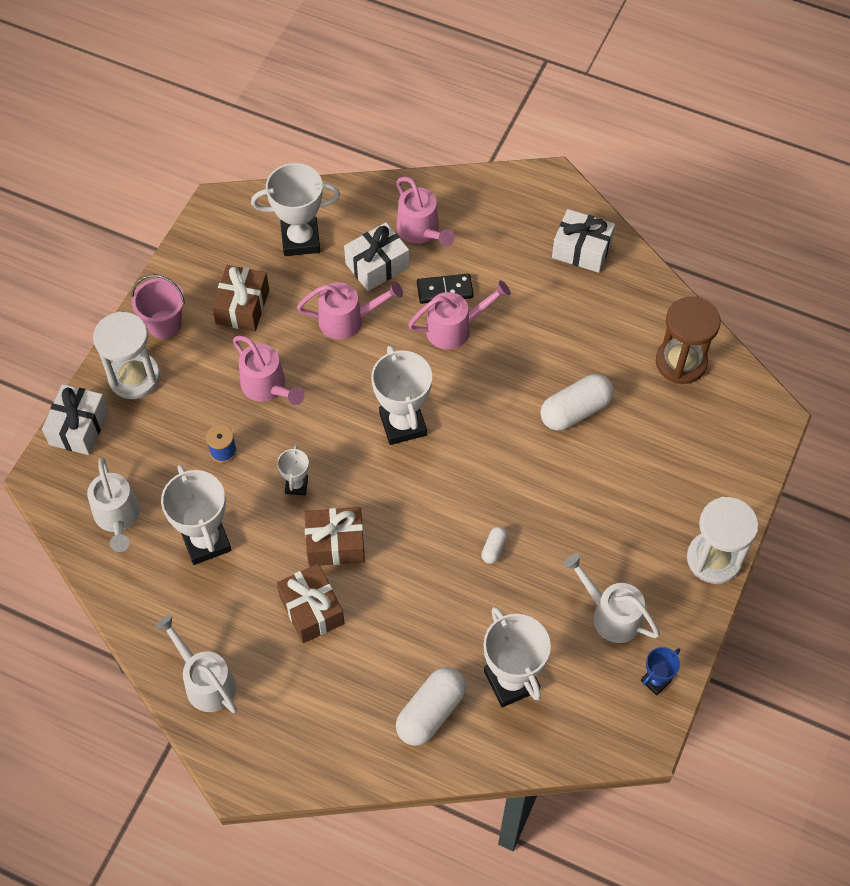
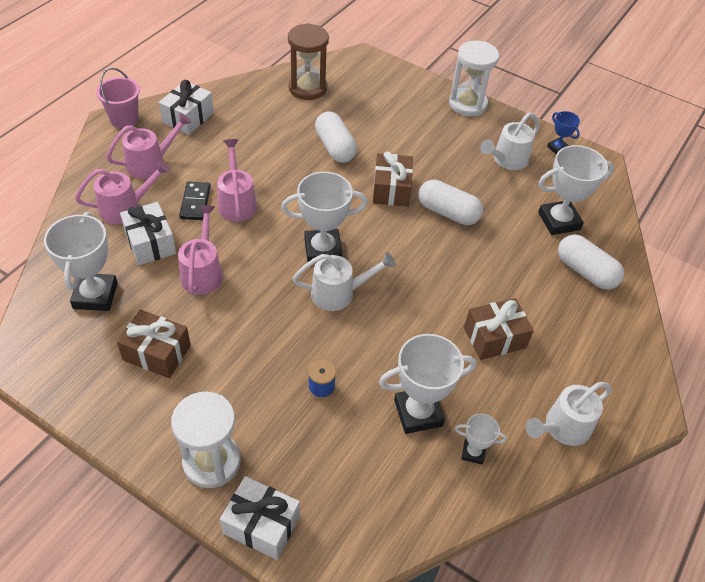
camera: 85 degrees left, 10 degrees down
(118, 518) = (381, 492): white watering can -> white watering can (339, 293)
(164, 324) = (152, 426): pink bucket -> pink bucket (124, 119)
(268, 387) = (258, 342): pink watering can -> pink watering can (151, 163)
(296, 485) = (369, 333): white trophy -> white trophy (473, 452)
(335, 543) = (432, 312): brown gift -> brown gift (391, 189)
(494, 548) = (448, 212): white capsule -> white capsule, size x2.07

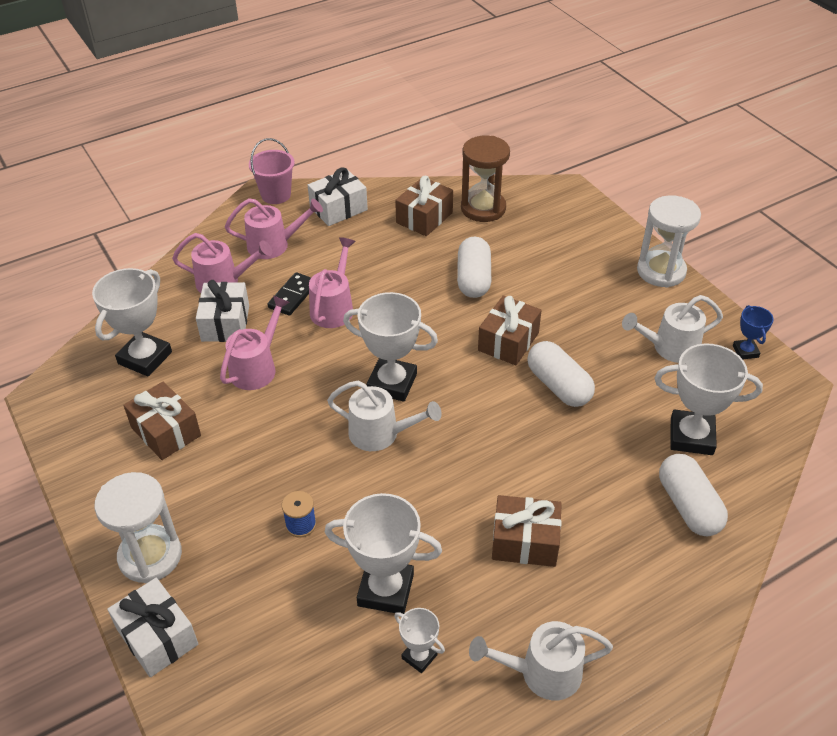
camera: 30 degrees right, 5 degrees down
(265, 107) = (424, 218): none -> brown gift

